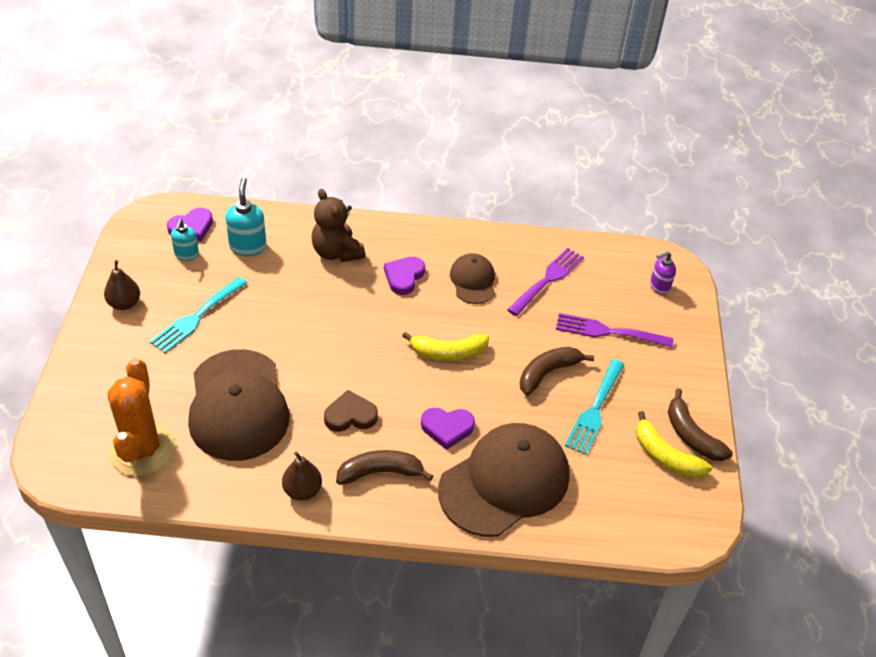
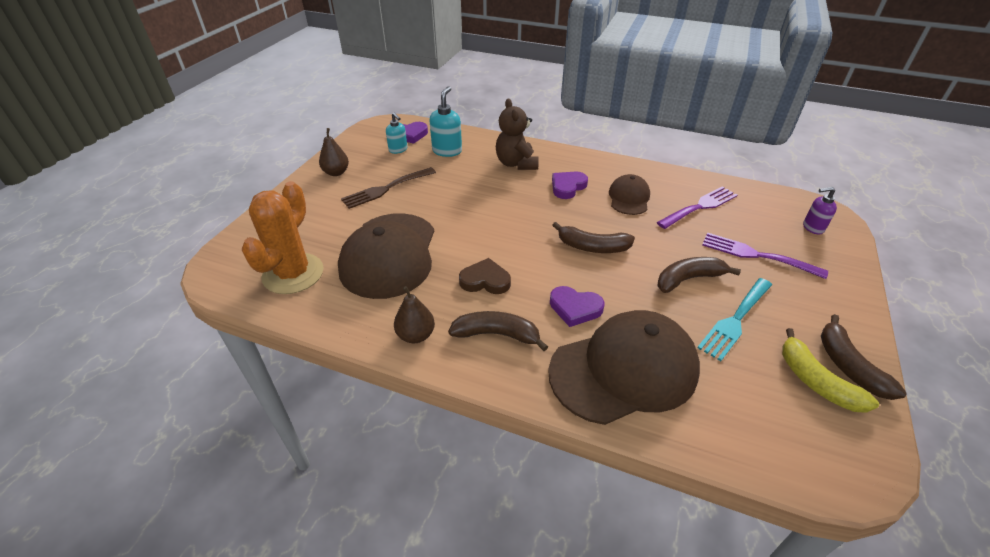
camera: 20 degrees right, 5 degrees down
(186, 254) = (398, 150): turquoise soap dispenser -> turquoise soap dispenser turned 60 degrees counterclockwise
(196, 317) = (386, 189): turquoise fork -> brown fork
(448, 353) = (592, 247): yellow banana -> brown banana

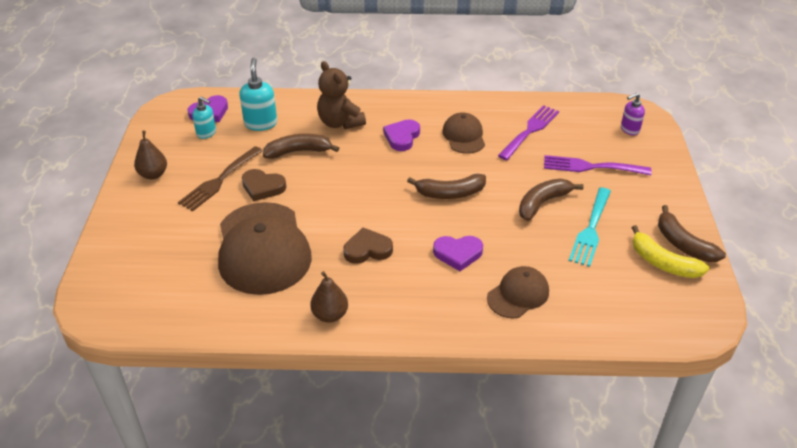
camera: 20 degrees left, 0 degrees up
(293, 274) = (177, 291): orange cactus -> none
(419, 202) = (263, 187): none -> brown heart
(497, 334) = (401, 294): brown banana -> brown banana (298, 151)
(624, 370) = (518, 294): brown cap -> brown cap, size x0.52

